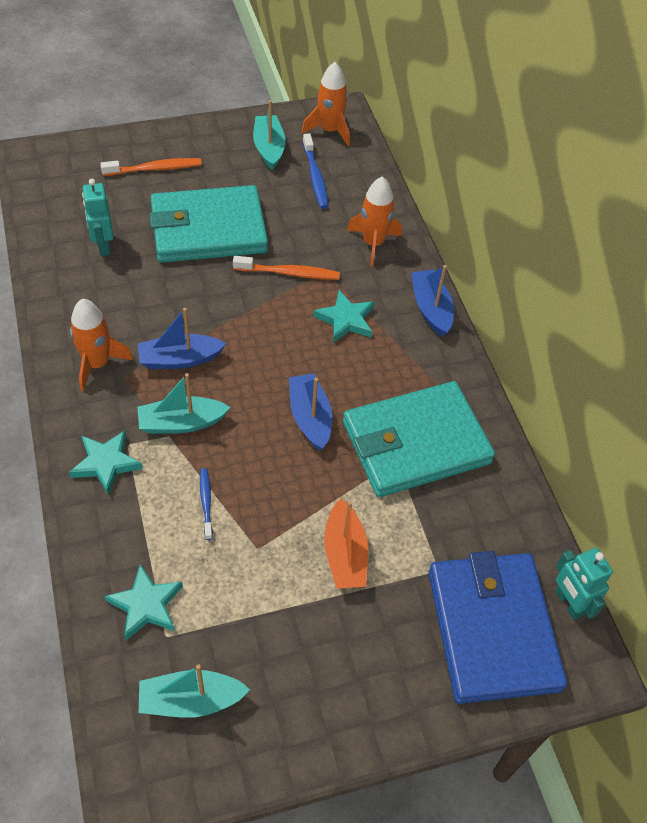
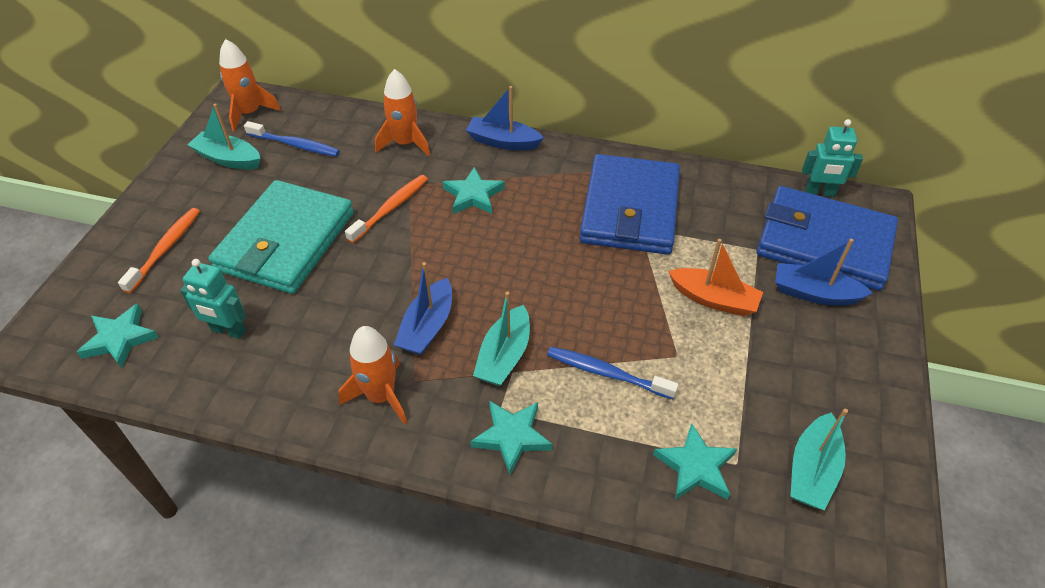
camera: 55 degrees left, 5 degrees down
(62, 195) = (120, 339): none -> turquoise star
(206, 502) = (606, 373): blue toothbrush -> blue toothbrush, size x1.59
(310, 417) = (561, 262): blue boat -> blue boat (814, 293)
(415, 443) = (630, 209): turquoise wallet -> blue wallet

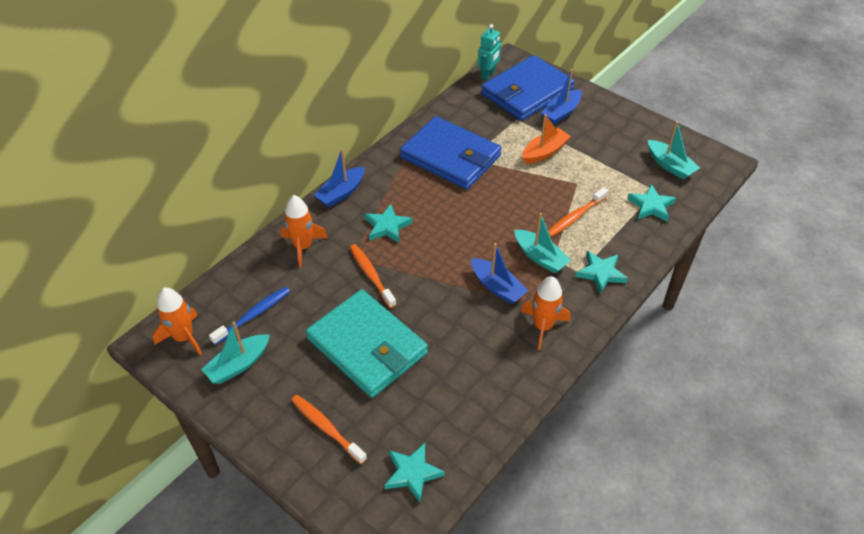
camera: 65 degrees left, 0 degrees up
(228, 331) = (441, 400): turquoise robot -> none
(606, 373) = (575, 217): blue toothbrush -> orange toothbrush

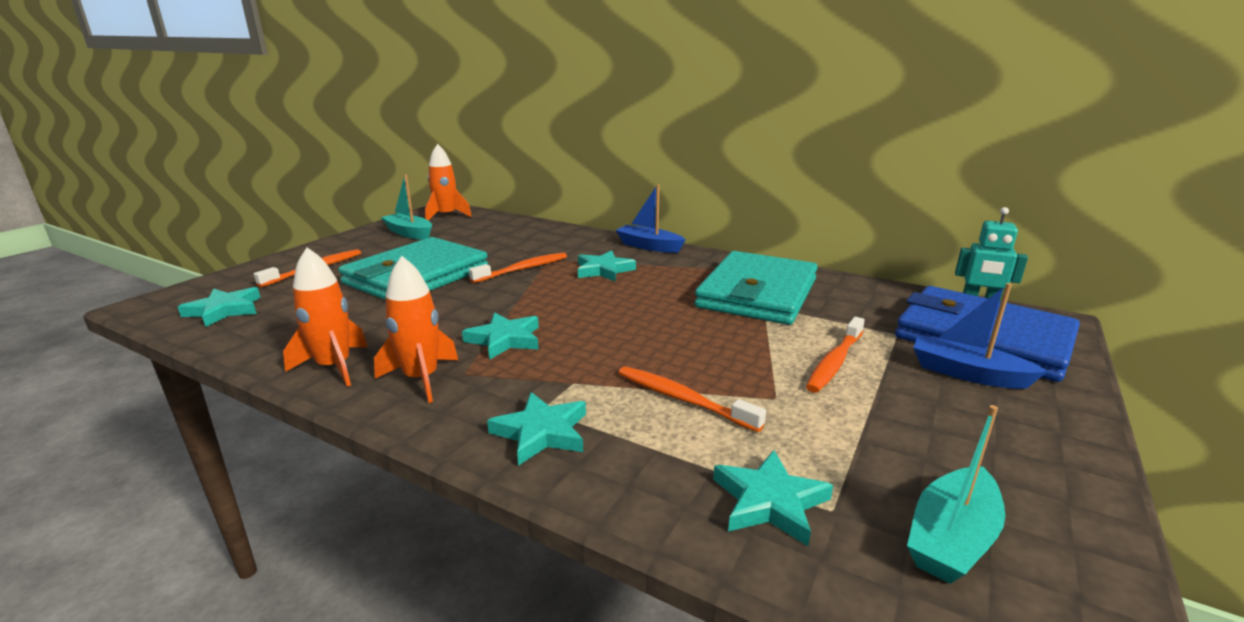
camera: 80 degrees right, 25 degrees down
(253, 315) = (468, 232): blue toothbrush -> none
(303, 247) = (561, 239): orange rocket -> orange rocket (334, 367)
(451, 156) = (757, 293): blue wallet -> turquoise wallet
(497, 287) = (505, 339): blue boat -> turquoise star
(540, 257) = (571, 370): turquoise boat -> none
(544, 152) = (835, 362): orange boat -> orange toothbrush

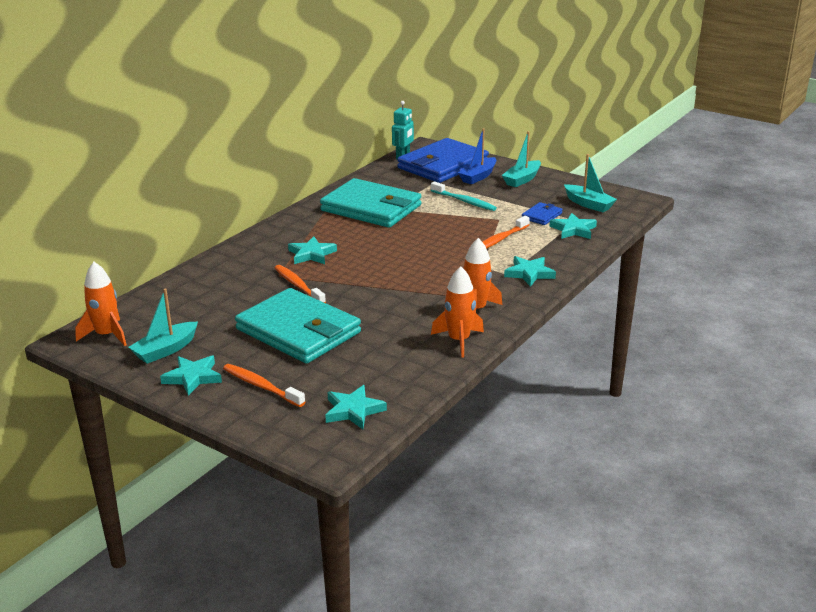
camera: 85 degrees left, 5 degrees up
(505, 339) = (427, 287): turquoise star -> turquoise star (193, 377)
(649, 246) = (262, 235): blue boat -> none
(823, 453) = (542, 216): none -> blue wallet
(835, 362) = (464, 201): orange toothbrush -> turquoise toothbrush
(1009, 427) = (522, 179): none -> turquoise boat

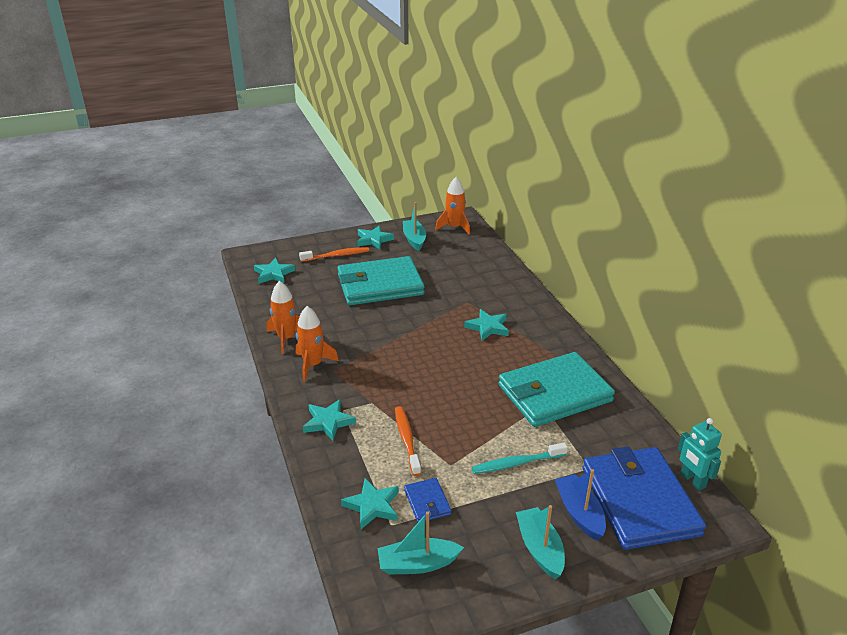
camera: 125 degrees right, 5 degrees up
(298, 286) = (442, 305): orange toothbrush -> none

